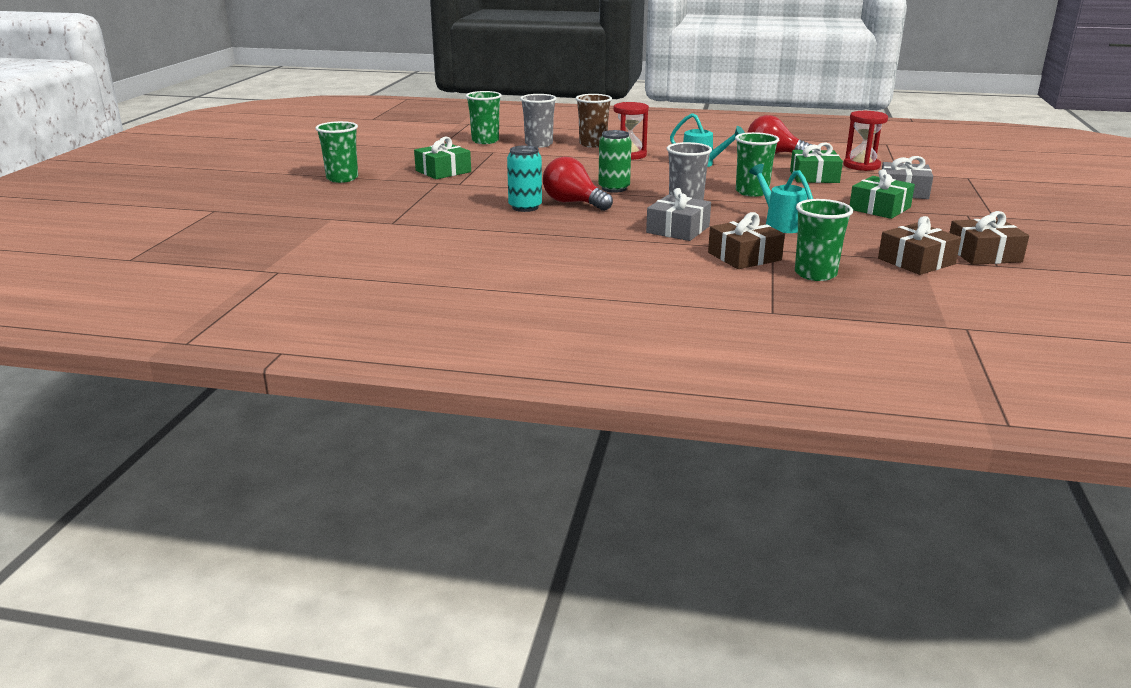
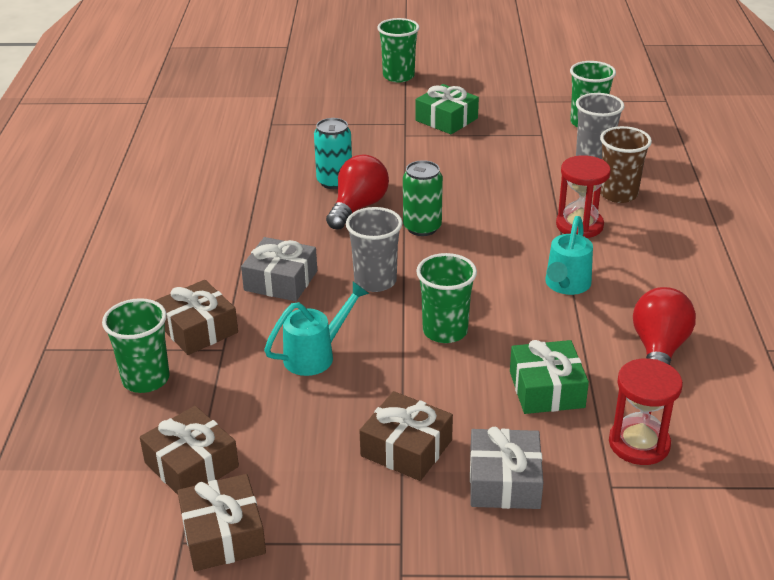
camera: 80 degrees right, 10 degrees up
(879, 208) = (406, 448): green gift -> brown gift

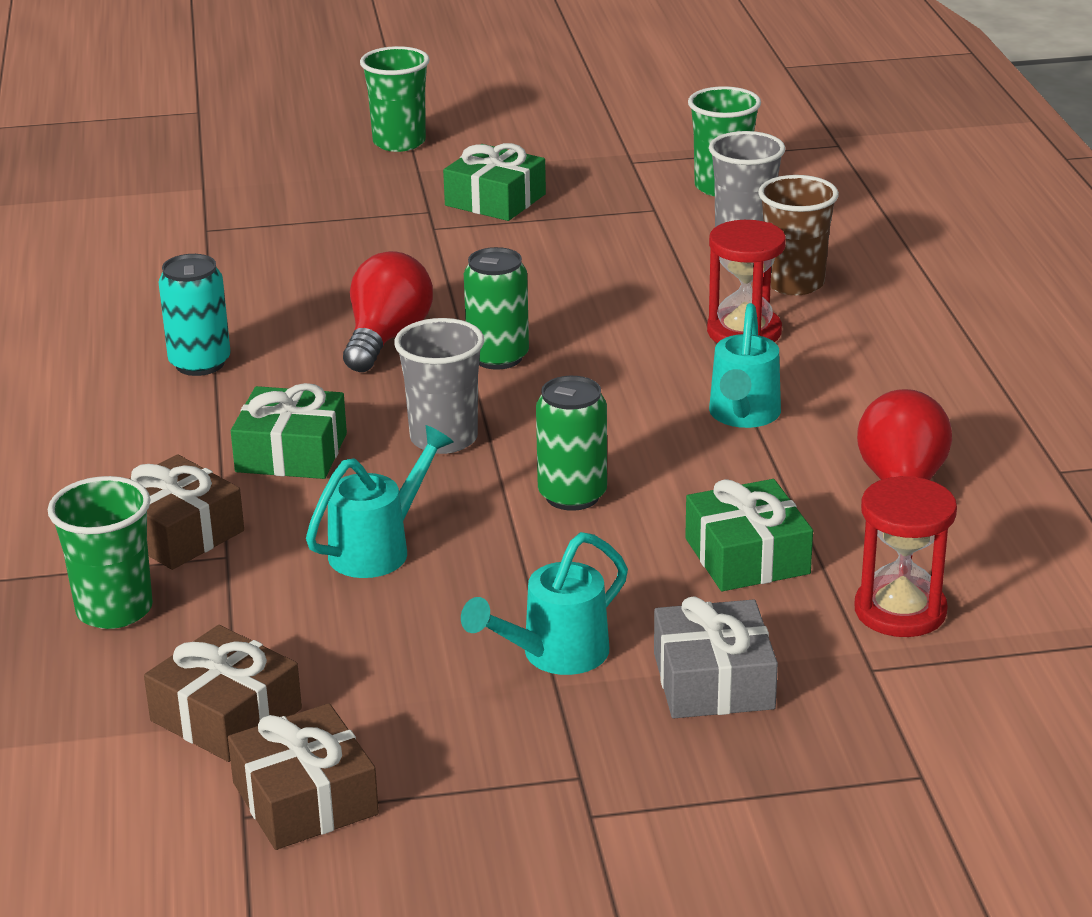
camera: 10 degrees left, 5 degrees down
(281, 281) = (291, 453): grey gift -> green gift
(334, 182) = (337, 305): turquoise can -> turquoise can (200, 363)
(406, 448) = (554, 655): brown gift -> turquoise watering can
(445, 331) = (572, 495): green cup -> green can

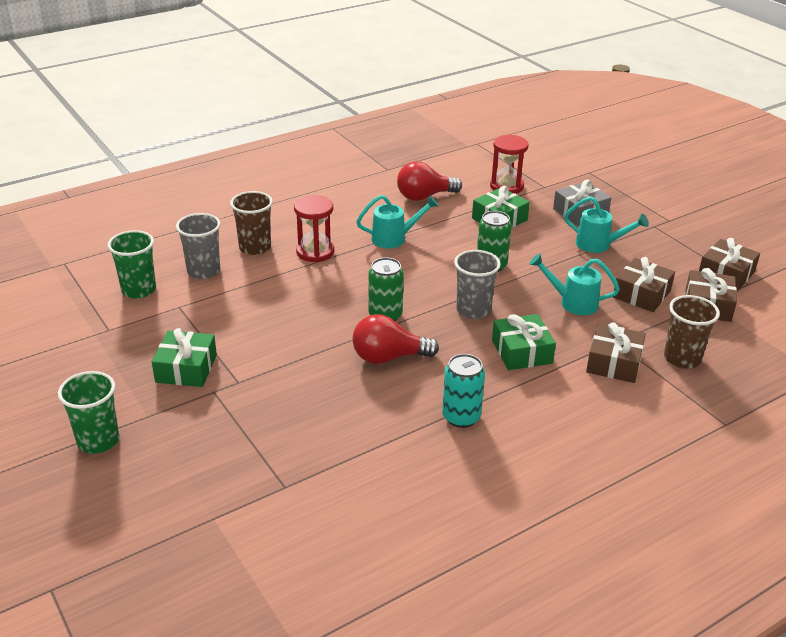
camera: 115 degrees left, 5 degrees up
(114, 610) = (682, 358): green cup -> brown cup
(335, 642) = (641, 294): none -> brown gift

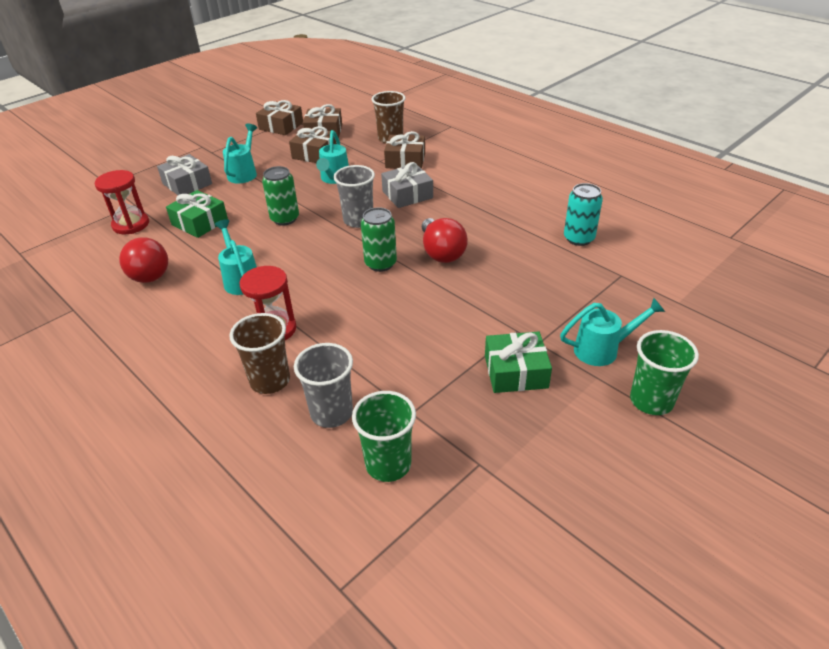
camera: 100 degrees left, 5 degrees up
(179, 431) = (602, 349): none -> turquoise watering can
(461, 417) = (497, 211): turquoise can -> turquoise can (578, 238)
(522, 352) = (407, 194): green gift -> grey gift

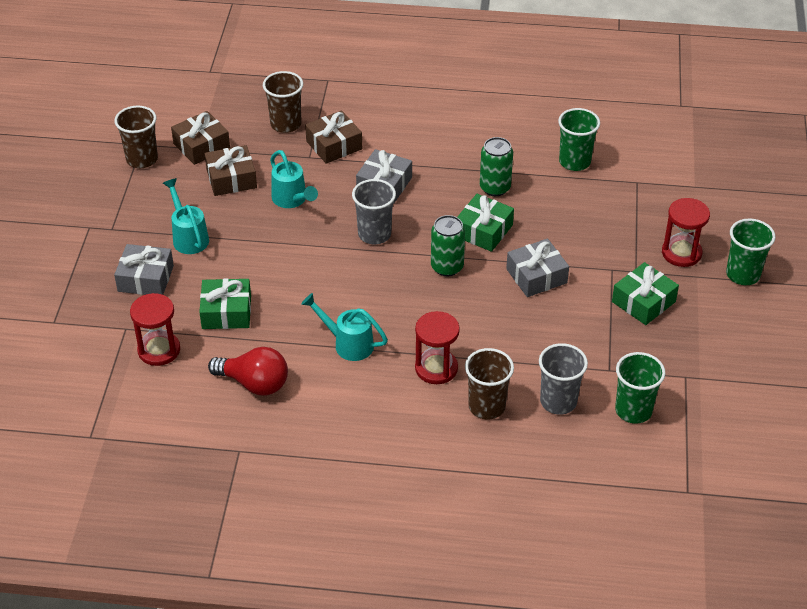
camera: 40 degrees left, 5 degrees up
(281, 126) = (142, 159): brown gift -> brown cup
(285, 219) = (304, 267): green can -> green can (495, 188)
(441, 253) = (483, 231): red light bulb -> green gift
(443, 303) = (536, 276): none -> grey gift
(578, 238) = (574, 162): turquoise can -> green cup
(602, 349) = (681, 253): turquoise watering can -> red hourglass

